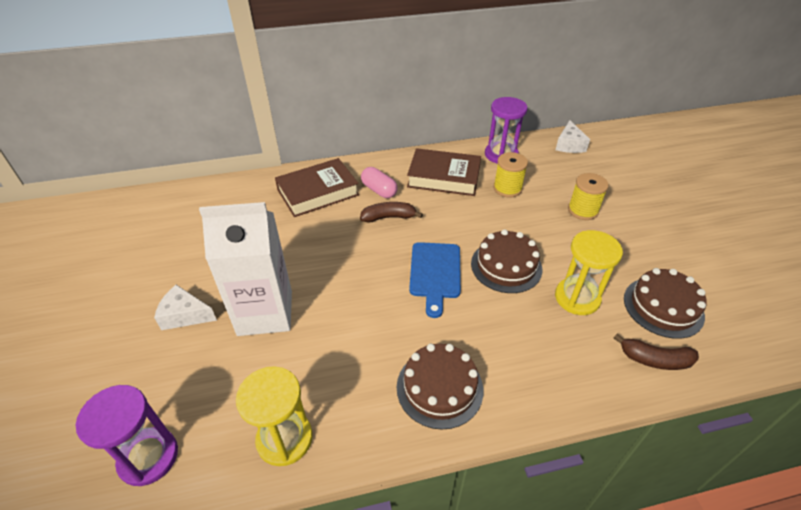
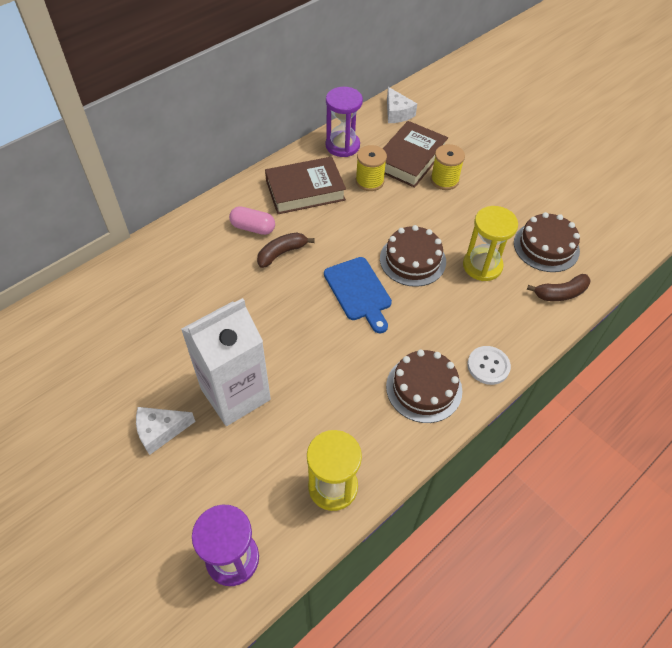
camera: 30 degrees left, 10 degrees up
(318, 192) = (193, 253): brown book -> brown book (410, 159)
(524, 397) = (488, 366): none -> white button

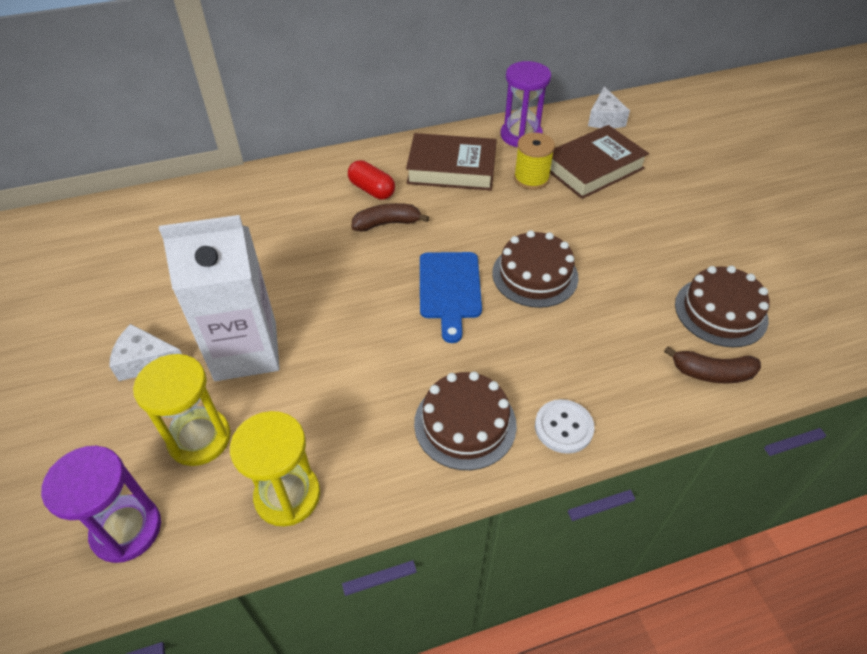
camera: 25 degrees right, 5 degrees down
(253, 228) = (372, 190): pink capsule -> red capsule
(444, 180) = (624, 201): yellow spool -> none
(482, 266) = (620, 308): yellow hourglass -> yellow hourglass (199, 438)

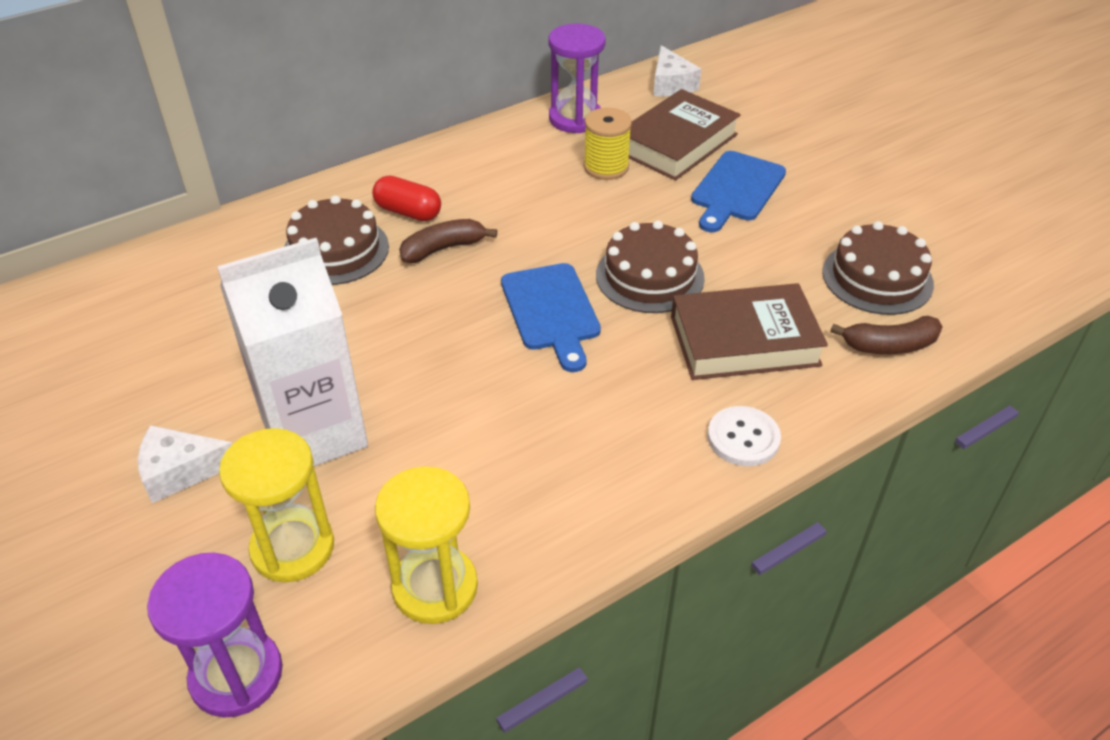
camera: 15 degrees left, 5 degrees down
(451, 169) = (502, 171): brown book -> brown book (744, 341)
(465, 424) = (625, 458): brown cake -> brown cake (335, 250)
(628, 214) = (736, 189): none -> blue cutting board

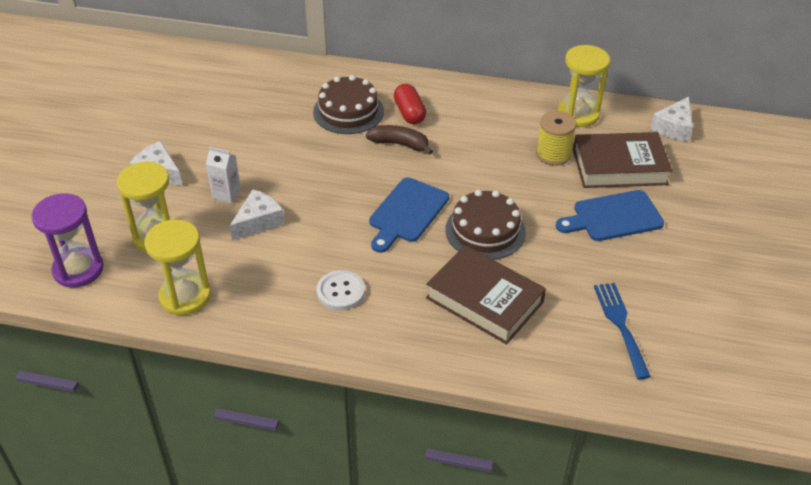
camera: 45 degrees right, 0 degrees up
(314, 433) = (226, 194): white carton -> white carton, size x0.41
(401, 435) = (258, 221): none -> white cheese
(575, 118) = (578, 114): purple hourglass -> yellow hourglass
(743, 438) = (408, 345): white button -> white button (340, 291)
(877, 278) = (620, 325): brown cake -> blue fork
(889, 345) = (564, 364): brown banana -> none

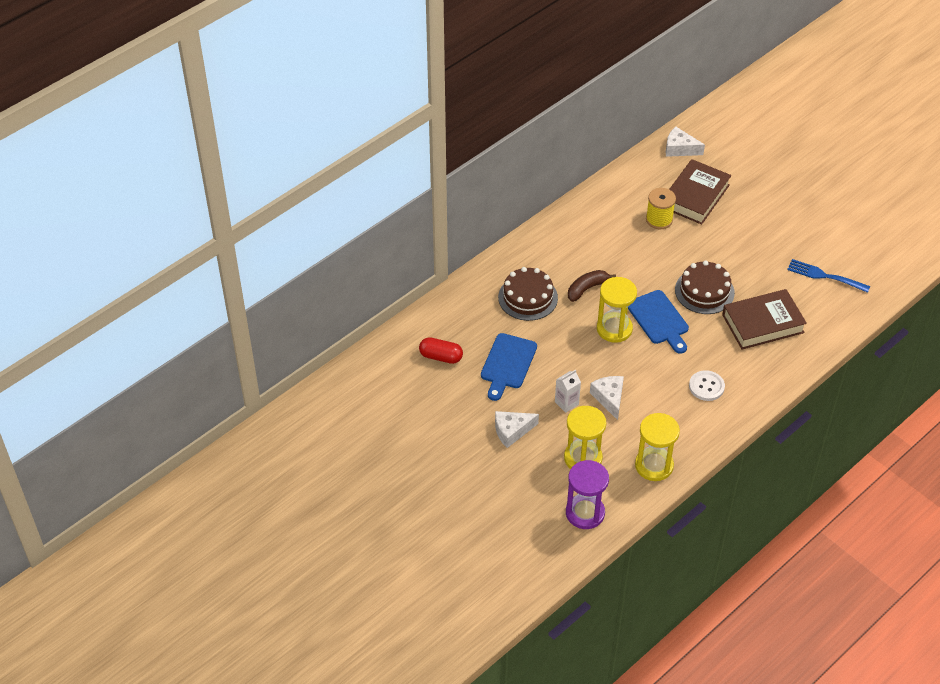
camera: 55 degrees left, 5 degrees up
(409, 113) = (557, 267): red capsule -> red capsule (441, 357)
(578, 114) = (629, 185): yellow hourglass -> yellow hourglass (614, 329)
(613, 217) = (737, 226): blue cutting board -> blue cutting board (507, 364)
(674, 127) = (679, 149): white cheese -> white cheese turned 135 degrees clockwise

